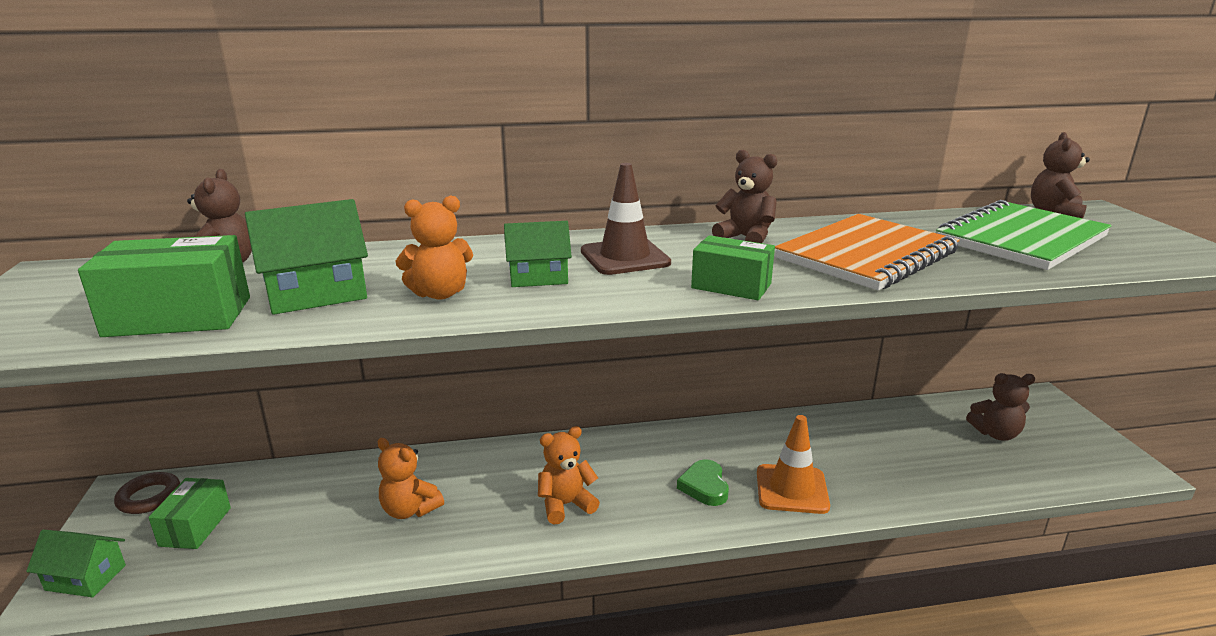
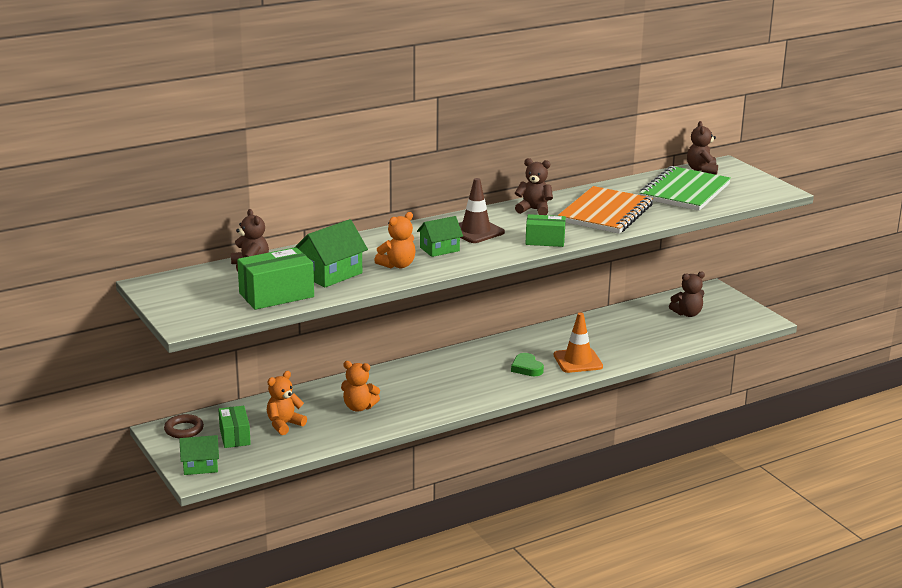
camera: 20 degrees left, 0 degrees up
(565, 505) = (451, 390): orange teddy bear -> orange teddy bear (284, 425)

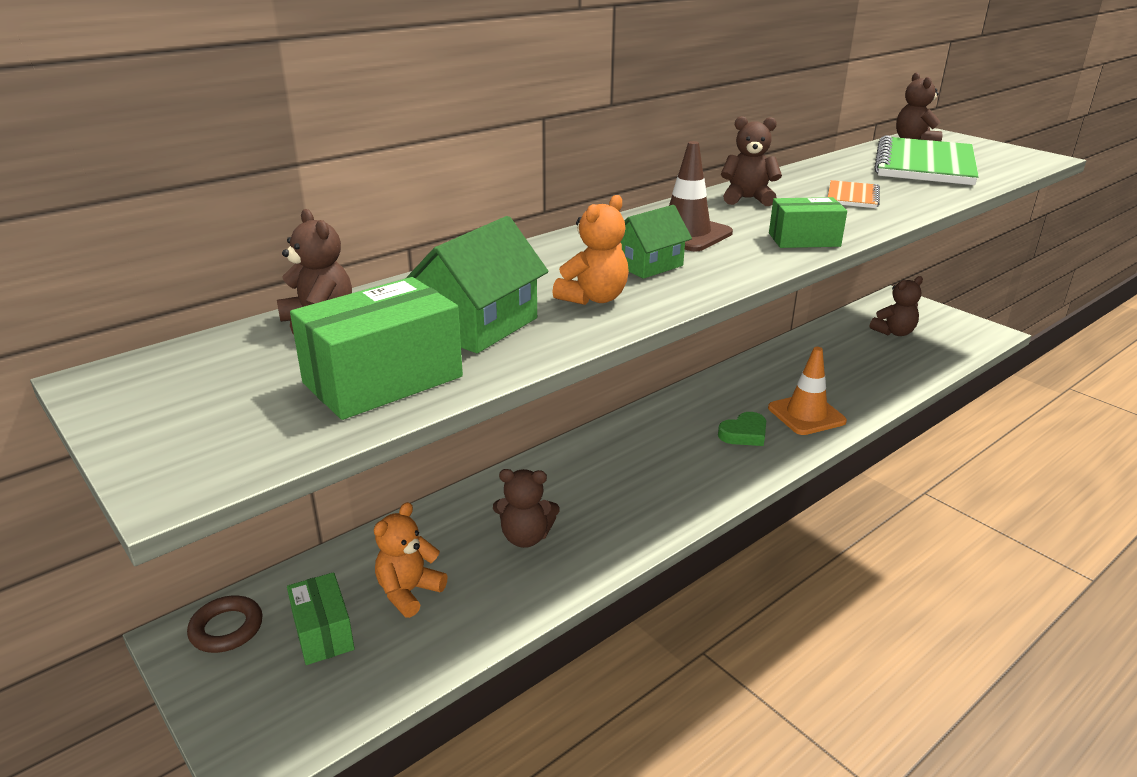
camera: 10 degrees left, 5 degrees up
(200, 466) = (262, 724): green house -> none
(359, 407) = (525, 537): orange teddy bear -> brown teddy bear
(526, 368) = (744, 433): green heart -> green heart turned 90 degrees counterclockwise
(606, 213) = (852, 197): orange notebook -> orange notebook, size x0.48

